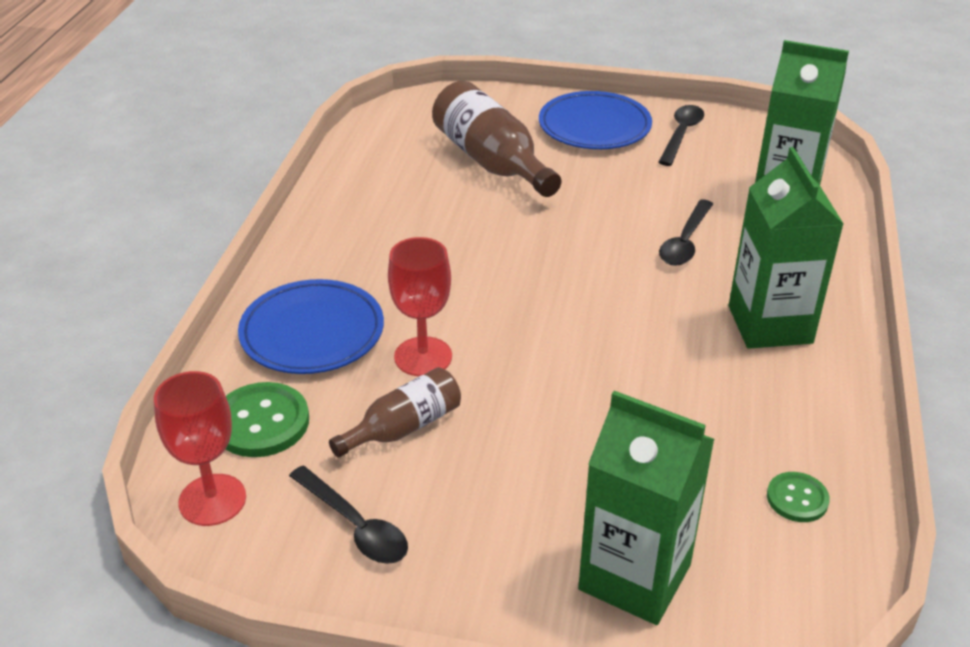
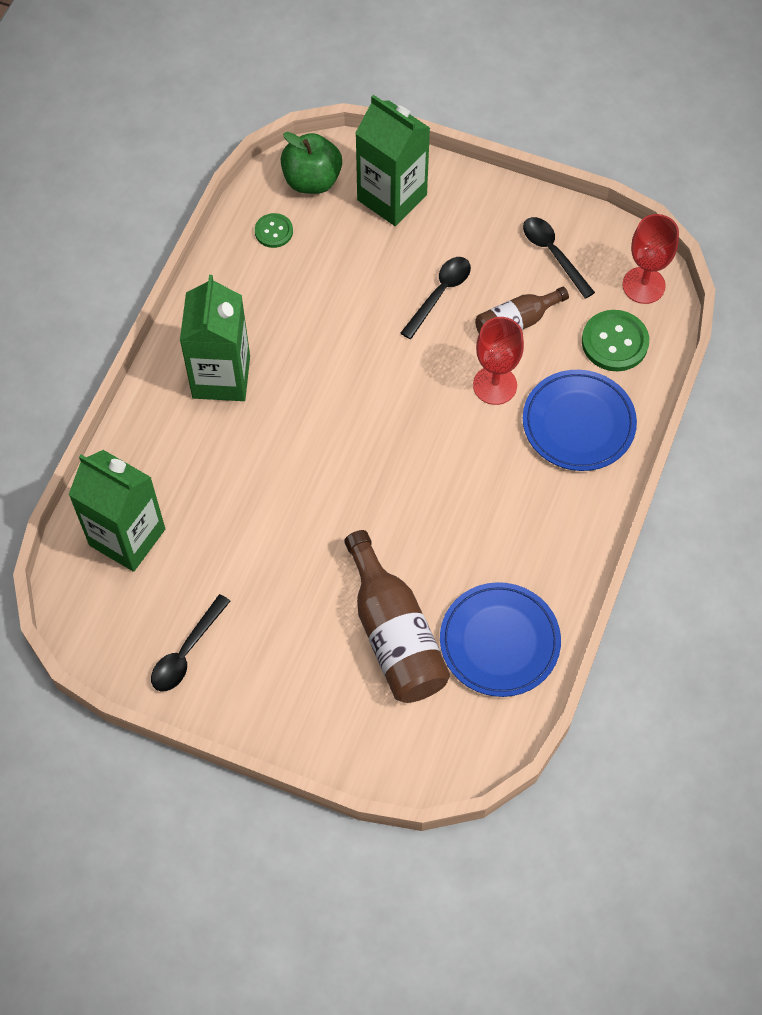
camera: 170 degrees left, 25 degrees up
(594, 126) = (272, 683): blue plate -> blue plate (499, 642)
(685, 242) = (248, 483): black spoon -> black spoon (440, 294)
(778, 586) = (312, 180): none -> green apple

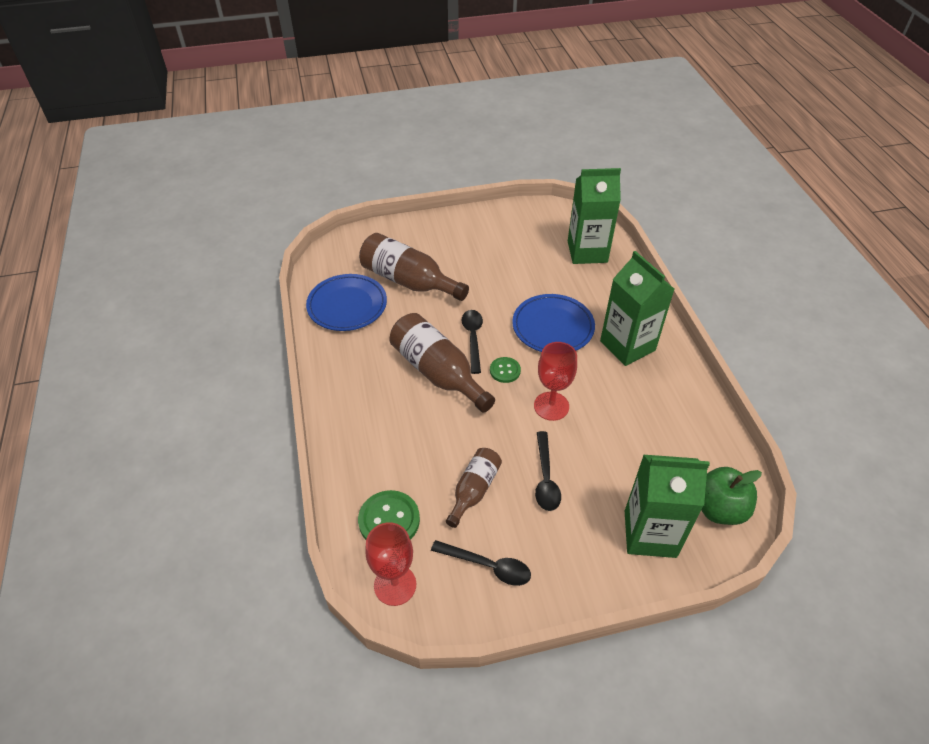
camera: 145 degrees right, 15 degrees down
(186, 652) = (507, 227): black spoon -> black spoon (473, 338)
(274, 231) = (699, 452): green button -> green button (505, 370)
(457, 472) = (438, 373): none -> brown bottle
(495, 385) = (455, 437): red goblet -> red goblet (551, 406)
(578, 423) = (378, 445): blue plate -> blue plate (553, 327)

